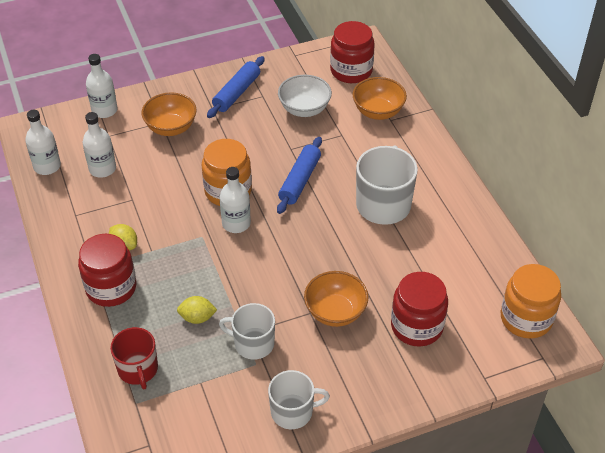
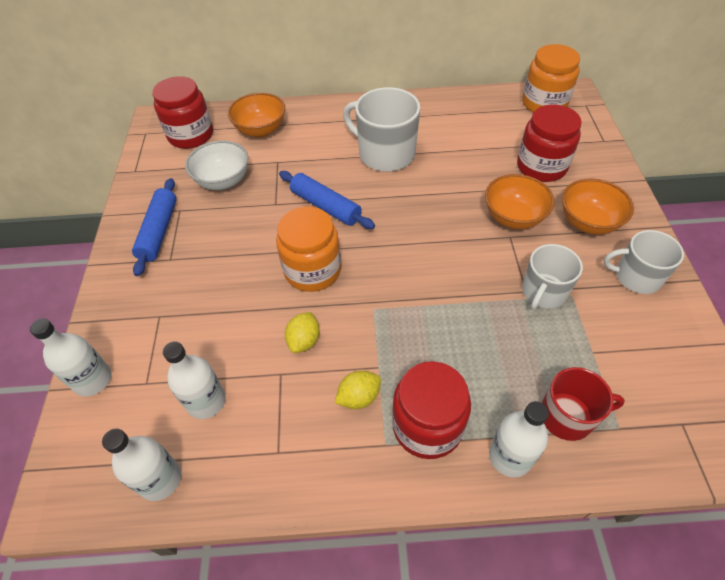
camera: 70 degrees left, 5 degrees up
(171, 128) = (176, 307): orange bowl -> orange bowl (588, 222)
(197, 318) = (497, 337): yellow lemon -> yellow lemon (304, 340)
(236, 93) = (159, 231): blue rolling pin -> blue rolling pin turned 45 degrees clockwise
(236, 223) = (366, 273): white bottle -> white bottle (510, 456)
(293, 411) = (636, 277): white mug -> white mug turned 90 degrees counterclockwise

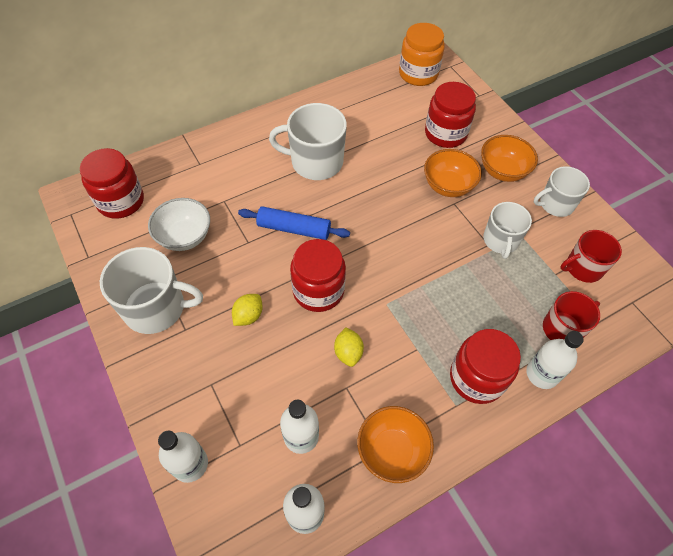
camera: 30 degrees left, 5 degrees up
(159, 231) = (156, 308): blue rolling pin -> white mug
(261, 130) = (187, 174): orange bowl -> orange bowl (392, 451)
(312, 270) = (318, 290): orange jar -> red jar
(359, 397) = (416, 379): yellow lemon -> yellow lemon (248, 316)
(634, 358) = (583, 268): none -> red mug

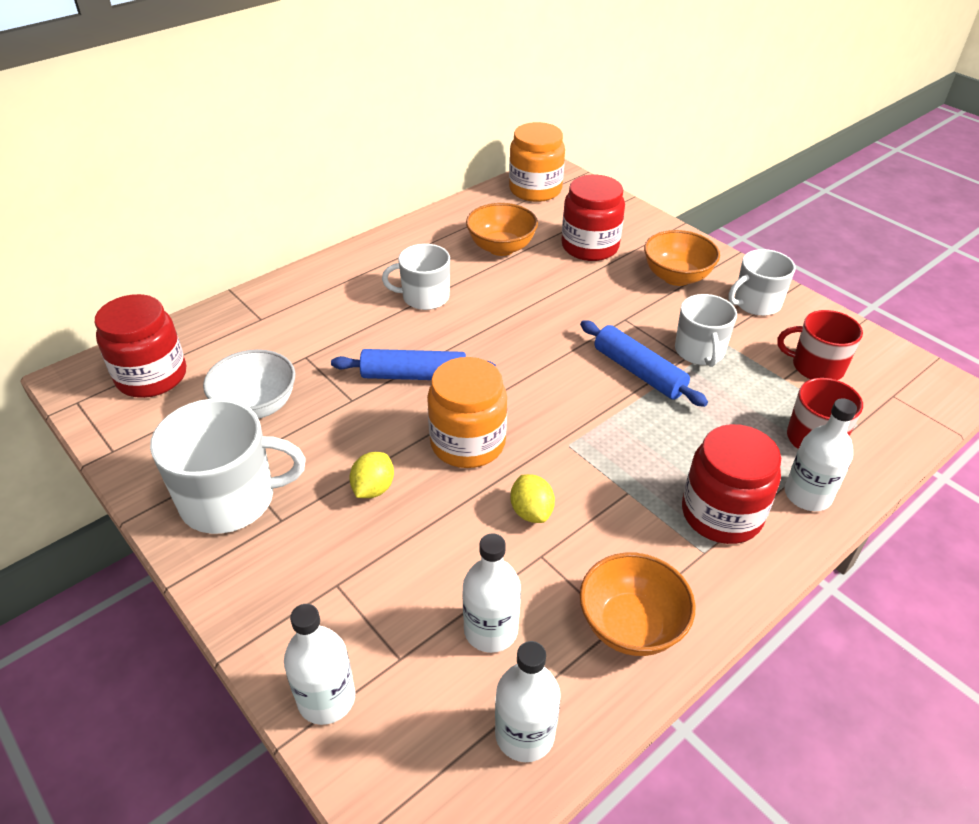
camera: 10 degrees left, 15 degrees down
(315, 162) = (424, 297): white mug -> white mug, size x0.65
(318, 290) = (467, 443): red jar -> orange jar
(448, 186) = (611, 301): orange bowl -> orange bowl (501, 248)
(451, 251) = (639, 372): none -> blue rolling pin
(583, 268) = (816, 366): red mug -> red mug turned 45 degrees clockwise

